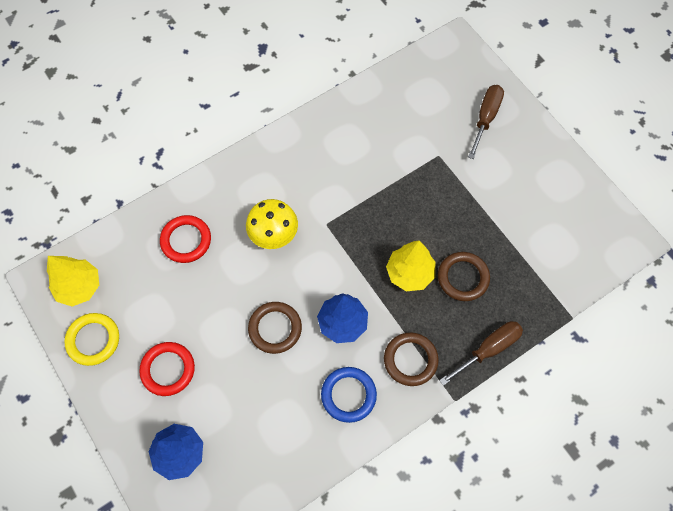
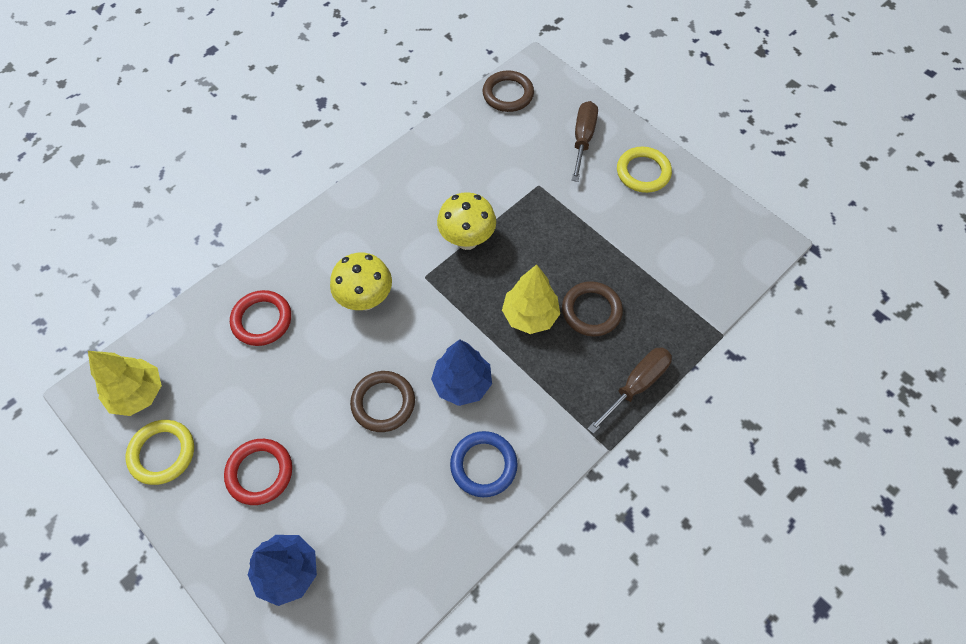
camera: 10 degrees left, 5 degrees down
(368, 196) = (467, 240): none -> yellow mushroom
(410, 360) = (549, 412): brown ring -> brown ring (508, 94)
(533, 158) = (643, 172): none -> yellow ring

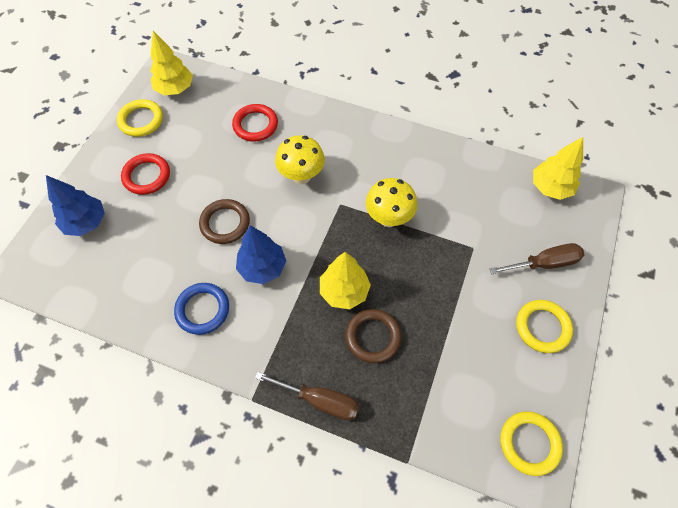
camera: 65 degrees right, 0 degrees up
(508, 94) = (550, 188): brown ring -> yellow tree
(740, 234) = (529, 443): none -> yellow ring

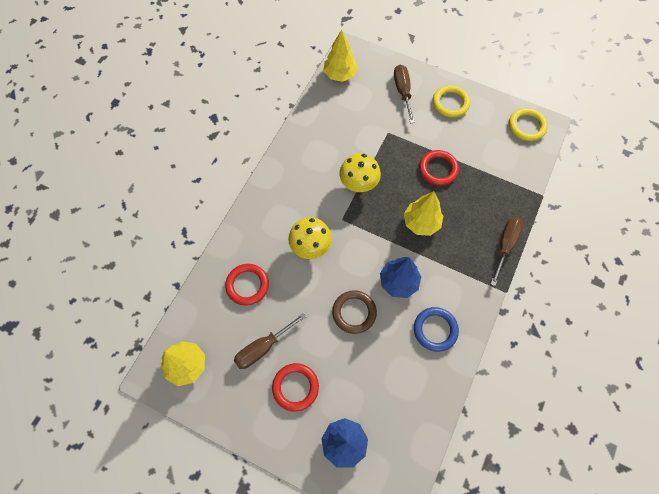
camera: 85 degrees left, 5 degrees up
(141, 120) = (224, 398): yellow ring -> none
(189, 145) = (263, 347): none -> brown screwdriver
(373, 337) = (458, 206): brown ring -> none
(427, 311) = (438, 169): none -> red ring

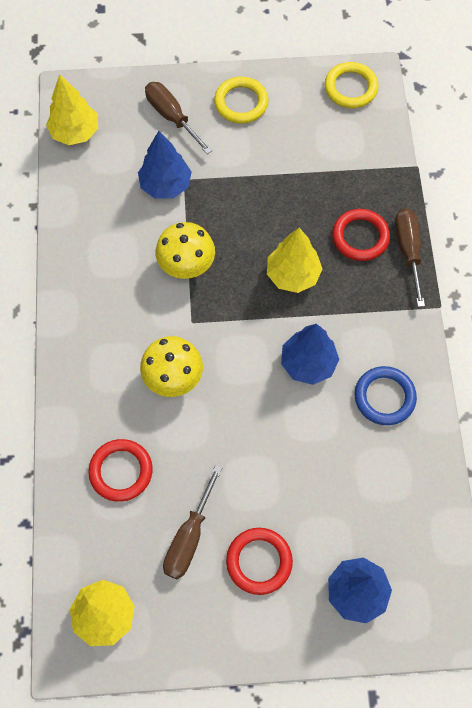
camera: 30 degrees left, 0 degrees up
(354, 312) = (276, 430): brown ring -> none
(375, 130) = (165, 185): none -> blue tree
(438, 169) = (274, 196): red ring -> red ring (360, 237)

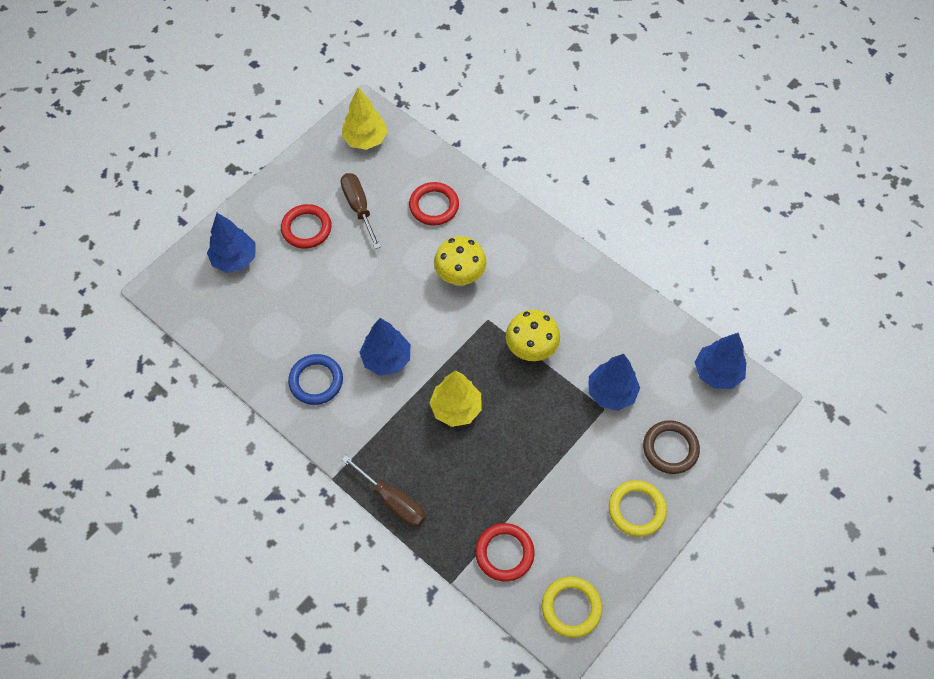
camera: 135 degrees right, 5 degrees down
(75, 132) = (717, 373): yellow tree -> blue tree
(172, 117) = (670, 448): brown screwdriver -> brown ring
(360, 237) = (437, 480): red ring -> red ring (504, 553)

